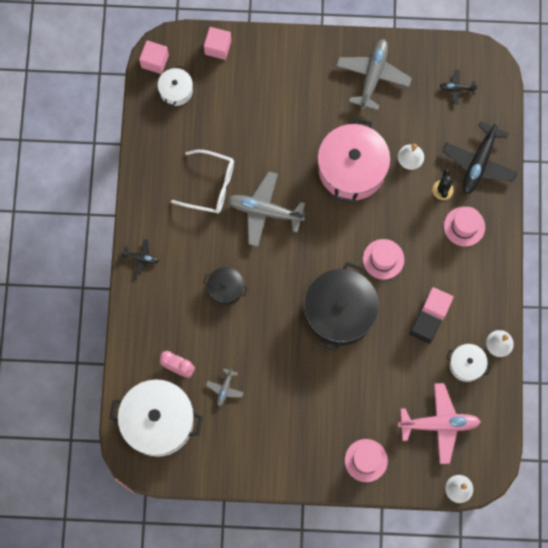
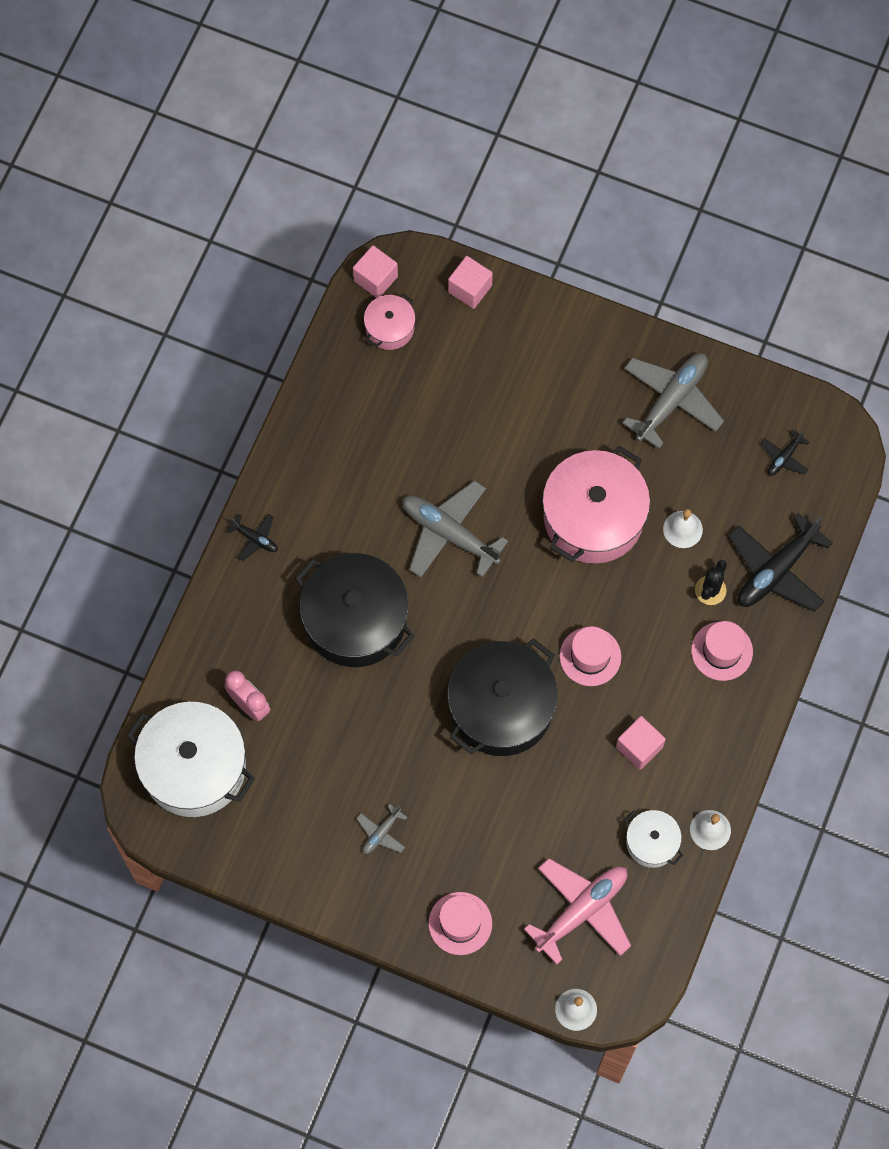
camera: 20 degrees right, 5 degrees down
(176, 90) = (390, 328): white pot -> pink pot
(210, 186) = (388, 473): white glasses -> none
(225, 288) = (355, 619): black pot -> black pot, size x2.01
(225, 388) = (302, 756): grey plane -> grey plane (381, 833)
(424, 329) = (610, 772): black cube -> none
(439, 424) = (582, 910): pink plane -> pink plane turned 60 degrees counterclockwise
(457, 88) = (784, 457): black plane -> black plane turned 75 degrees counterclockwise

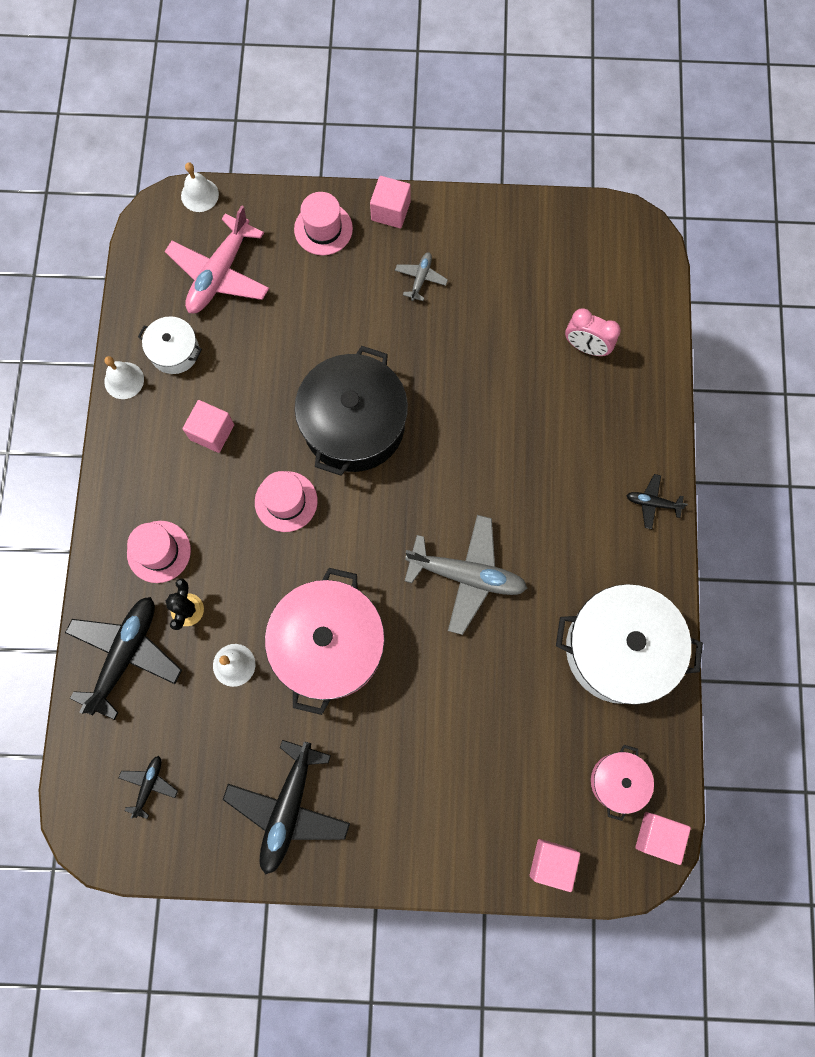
camera: 160 degrees right, 5 degrees up
(194, 767) = (609, 277): white pot -> white pot (618, 649)
(355, 619) = (522, 458): black pot -> none
(384, 918) = (390, 211): none -> pink cube
(671, 400) = (288, 808): grey plane -> black plane

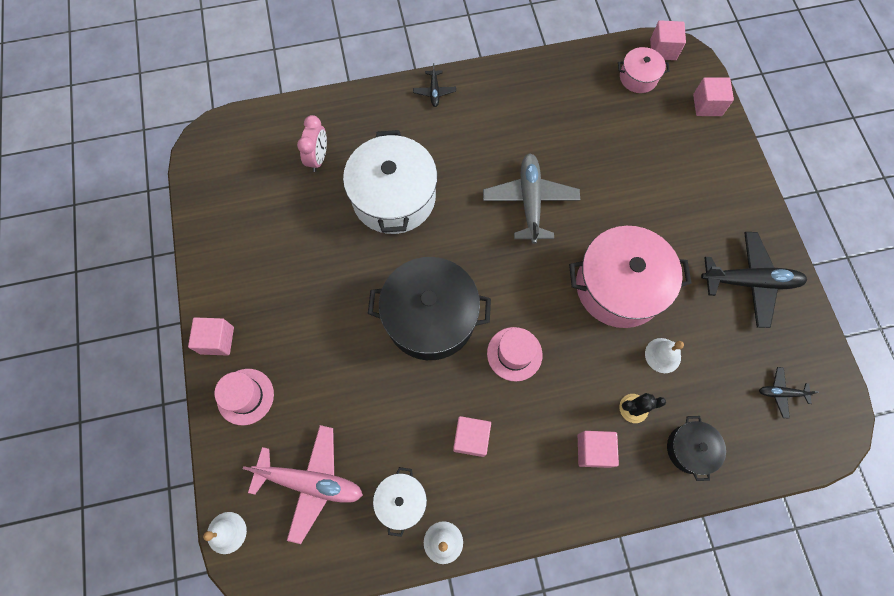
camera: 105 degrees left, 5 degrees down
(125, 654) = (690, 449): black plane -> black pot
(159, 551) = (593, 450): pink hat -> pink cube
(420, 278) = (281, 297): grey plane -> none
(618, 649) = (548, 93): white pot -> white pot (394, 197)

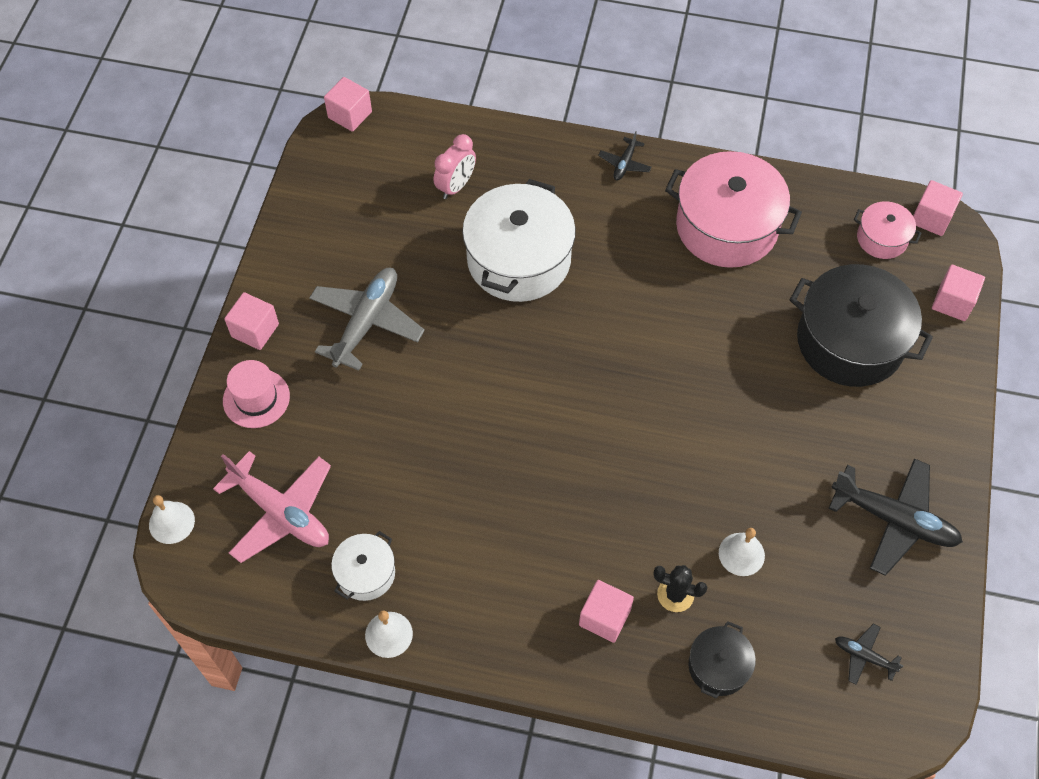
camera: 25 degrees right, 10 degrees down
(430, 317) = (494, 401): black pot -> black pot (850, 341)
(471, 438) = (473, 544): pink cube -> pink cube (350, 115)
(514, 354) = (568, 479): pink hat -> none
(530, 201) = (673, 325): grey plane -> grey plane (366, 322)
(619, 286) = (730, 459): pink pot -> pink pot (726, 226)

